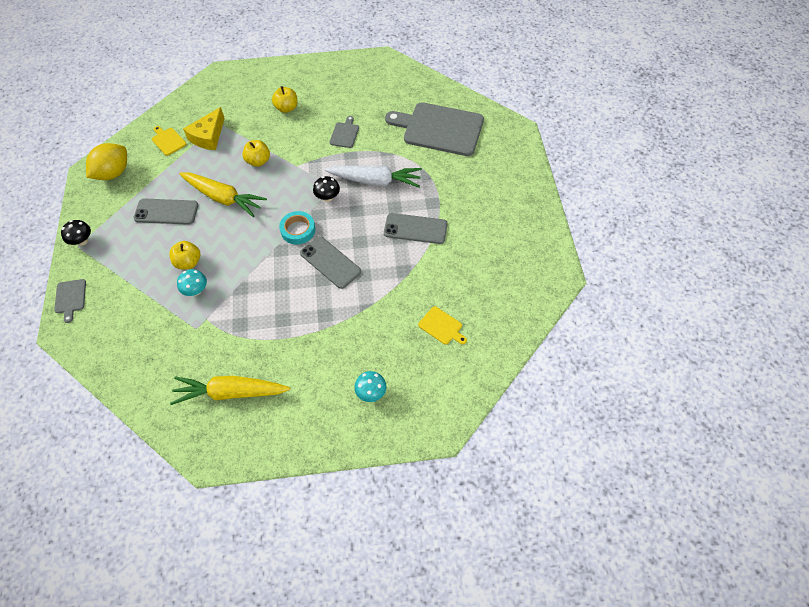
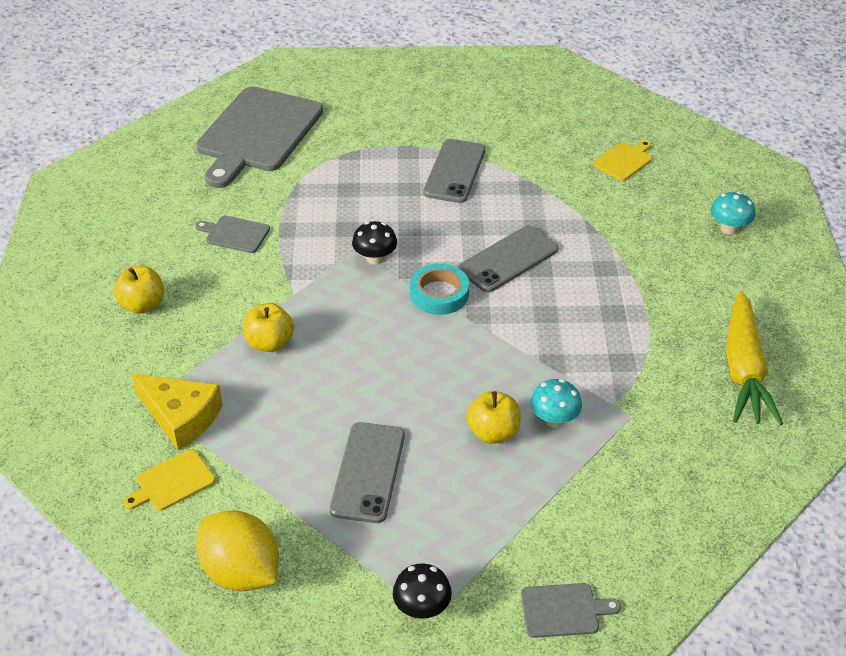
camera: 85 degrees left, 15 degrees down
(223, 198) = (349, 389): yellow carrot -> none
(375, 181) = (351, 205): white carrot -> none

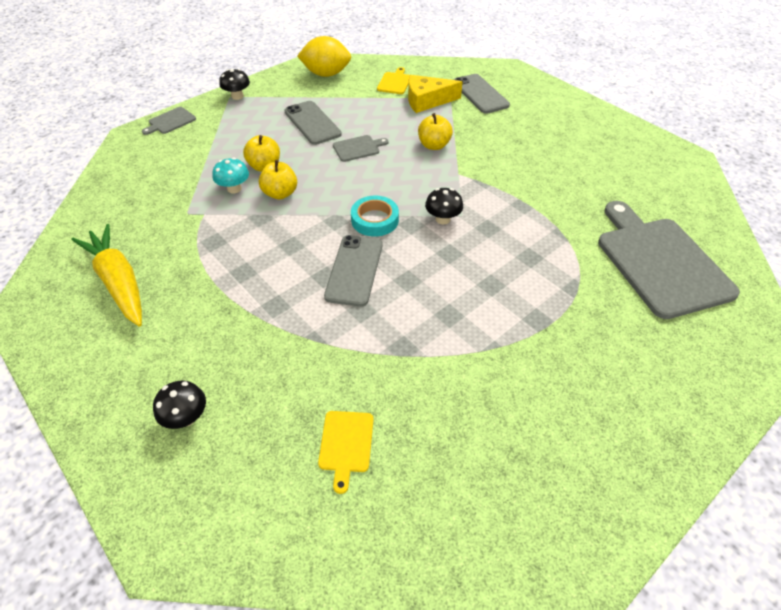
camera: 140 degrees right, 5 degrees up
(142, 305) = (524, 128): yellow apple -> yellow apple (280, 193)
(235, 234) = (545, 185): grey cutting board -> grey cutting board (358, 148)
(454, 171) = (479, 324): grey phone -> grey phone (480, 94)
(729, 228) = (186, 417): turquoise mushroom -> black mushroom

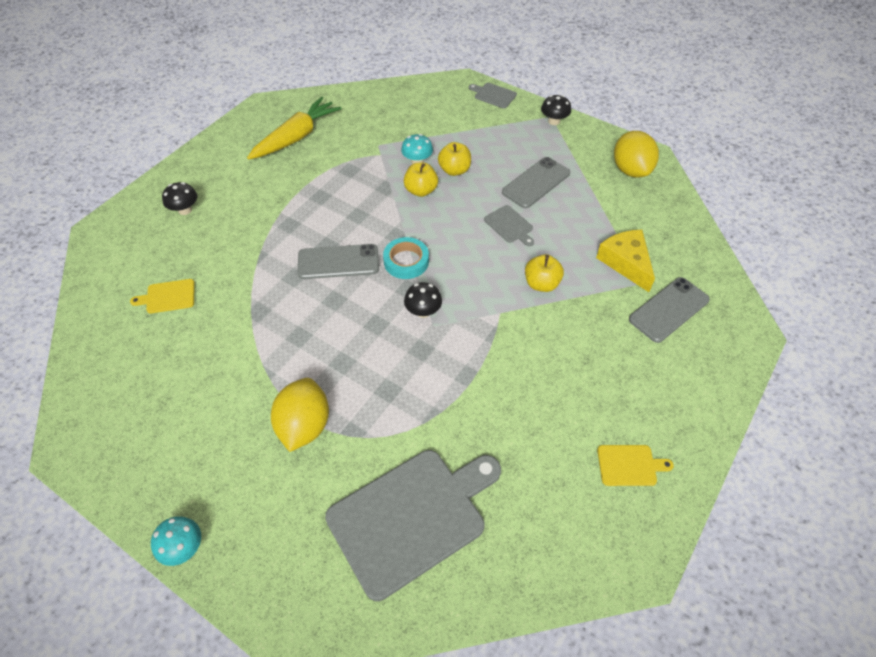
camera: 75 degrees right, 5 degrees up
(394, 82) = (648, 227): yellow cutting board -> yellow cutting board (629, 465)
(563, 323) = (304, 425): none -> yellow lemon
(703, 439) = (183, 548): none -> turquoise mushroom

